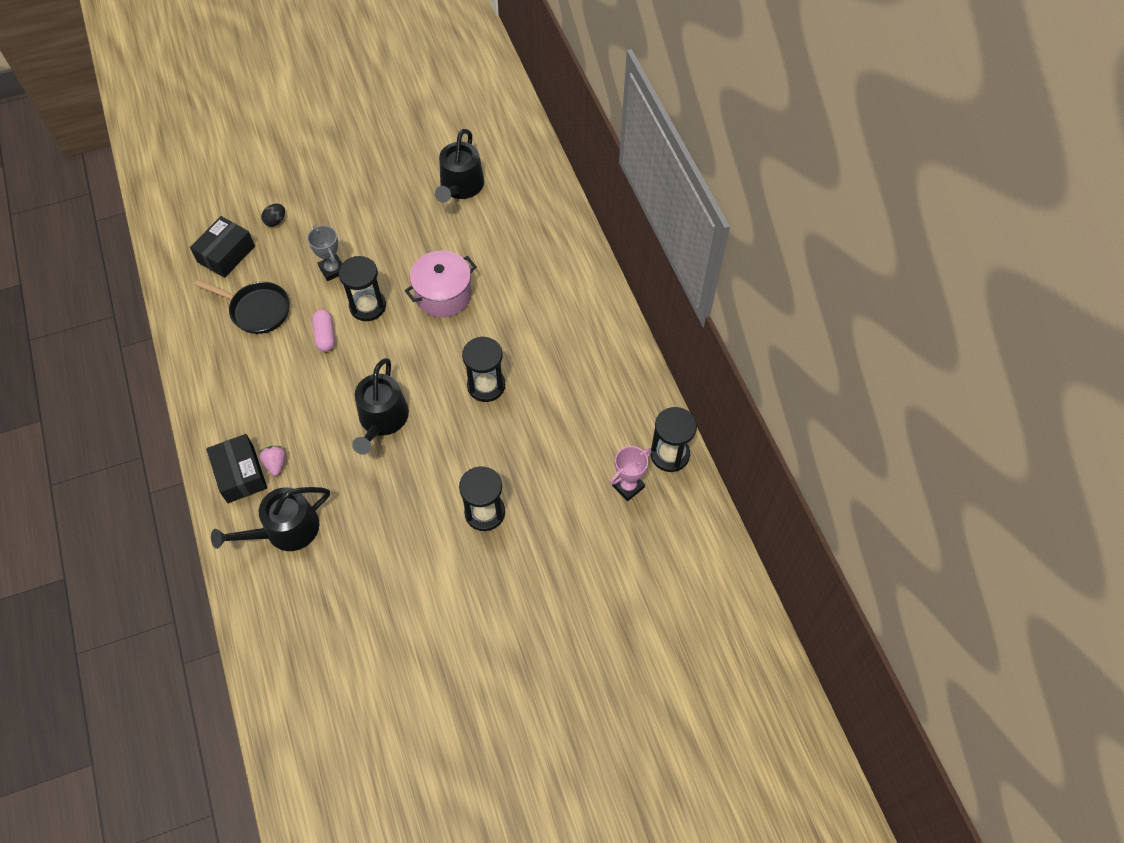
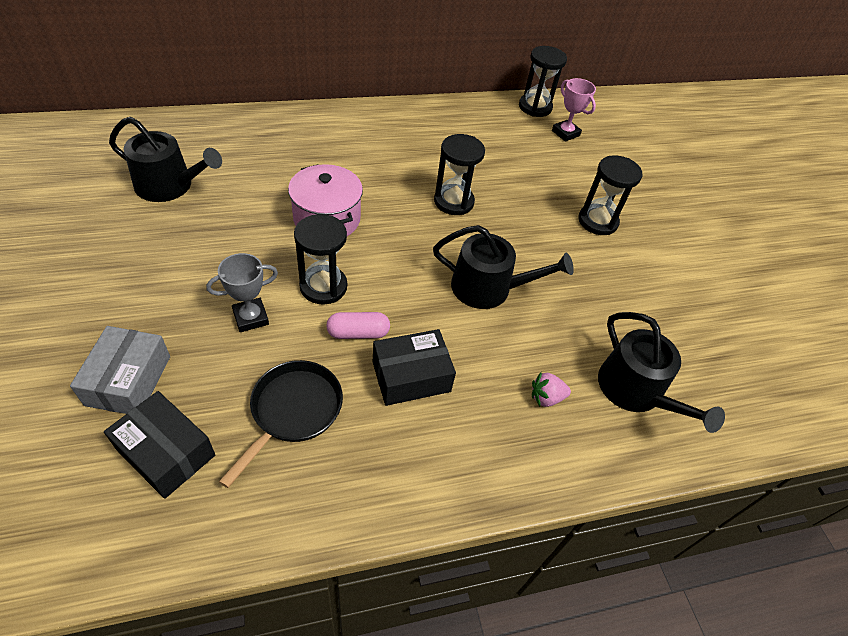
camera: 90 degrees left, 10 degrees down
(240, 474) = (562, 439): black box -> black box (411, 376)
(275, 221) = (128, 380): black egg -> grey box

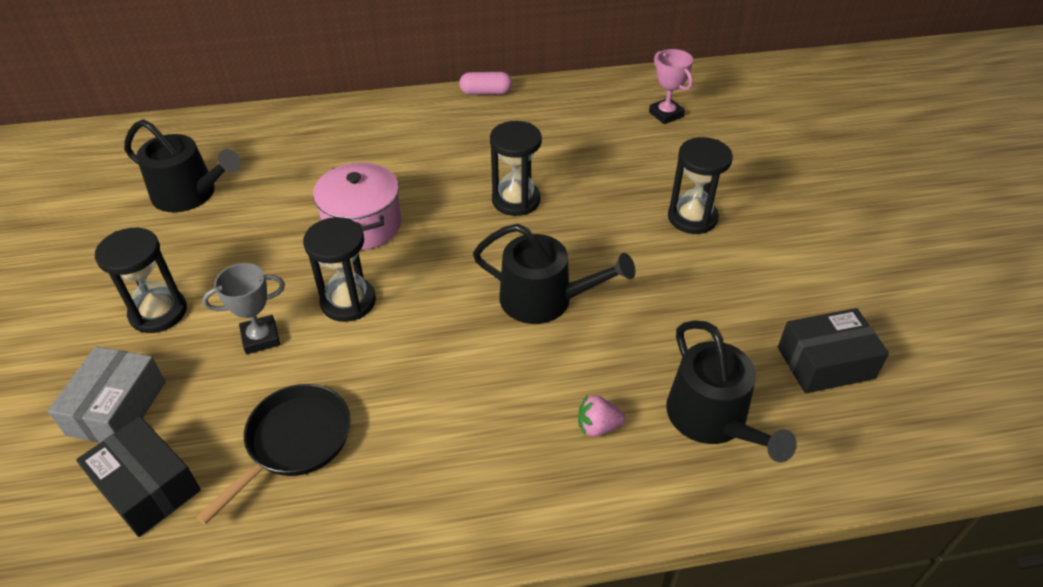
camera: 10 degrees right, 5 degrees down
(358, 333) = (381, 353): pink capsule -> pink capsule (486, 92)
(411, 376) = (437, 402): black box -> black box (825, 363)
(535, 107) = (632, 85): black hourglass -> black hourglass (158, 312)

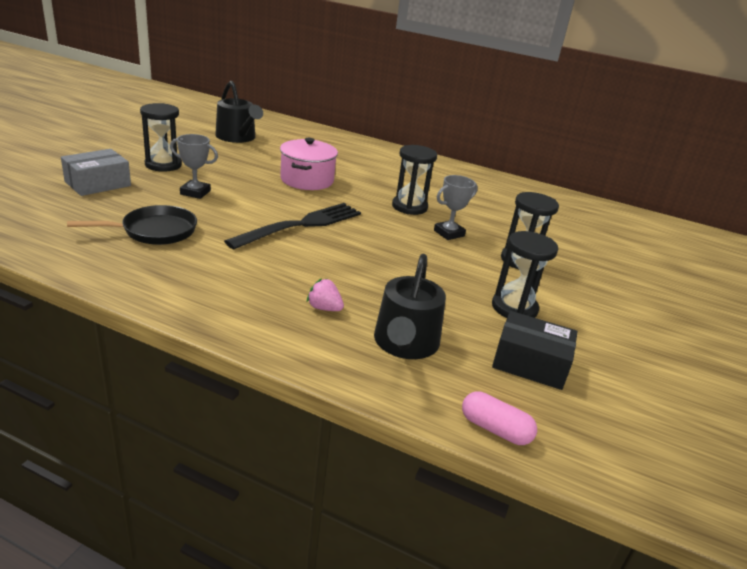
camera: 30 degrees right, 15 degrees down
(147, 487) = (69, 212): black box -> none
(348, 302) = (257, 200): black hourglass -> black hourglass (514, 308)
(441, 311) = (301, 225): none -> black fork
(486, 92) = (452, 164): pink capsule -> pink capsule (495, 429)
(544, 299) = (369, 248): black watering can -> none
(593, 219) = (449, 233): none -> grey trophy
(666, 114) = (565, 215): pink trophy -> none

